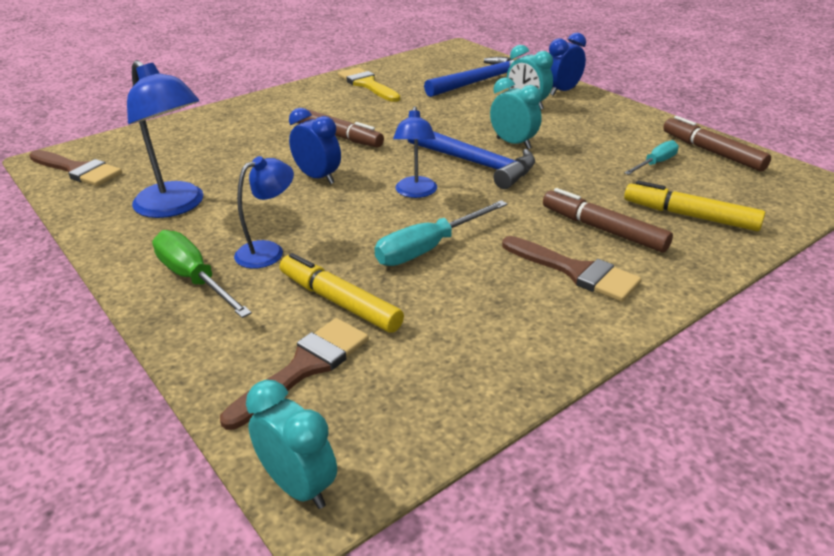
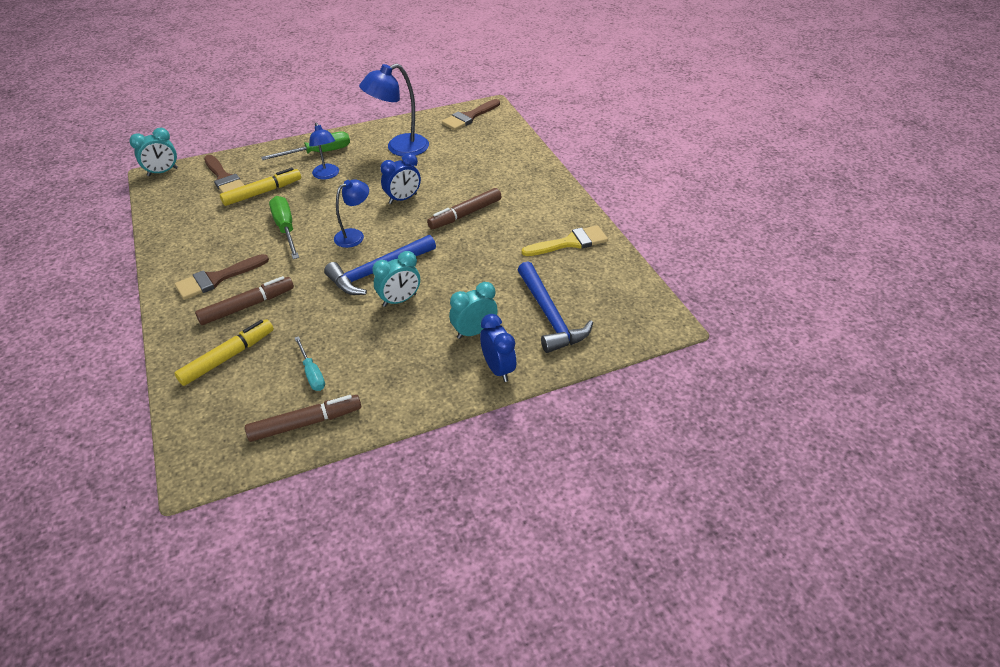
camera: 105 degrees right, 10 degrees up
(415, 192) = (354, 235): blue lamp -> blue lamp turned 120 degrees clockwise
(428, 248) = (286, 228): turquoise screwdriver -> green screwdriver

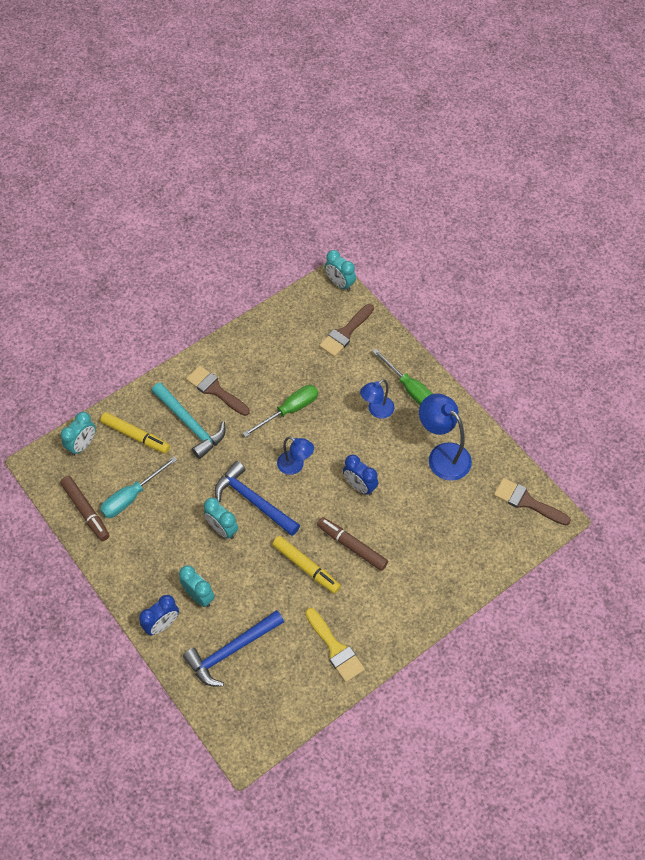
camera: 75 degrees right, 15 degrees up
(203, 413) = (82, 445): none -> turquoise clock
(247, 306) = (190, 424): brown marker -> turquoise hammer
(262, 192) = (334, 371): yellow marker -> yellow marker (306, 567)
(312, 373) = (131, 496): turquoise screwdriver -> turquoise screwdriver, size x1.58

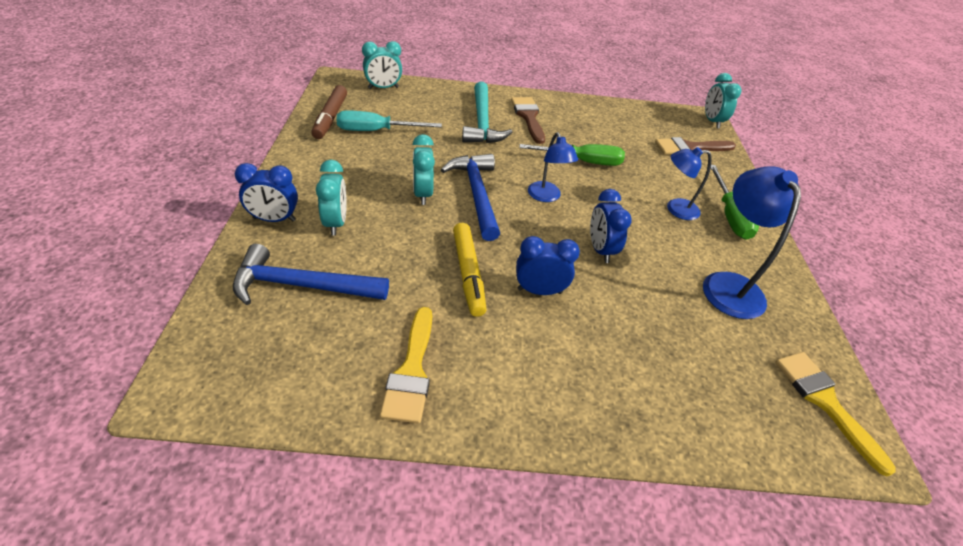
camera: 35 degrees right, 15 degrees down
(136, 436) = (429, 105): yellow marker -> none
(352, 546) = (539, 291): brown marker -> blue clock
(527, 502) = (825, 402): brown brush -> yellow brush

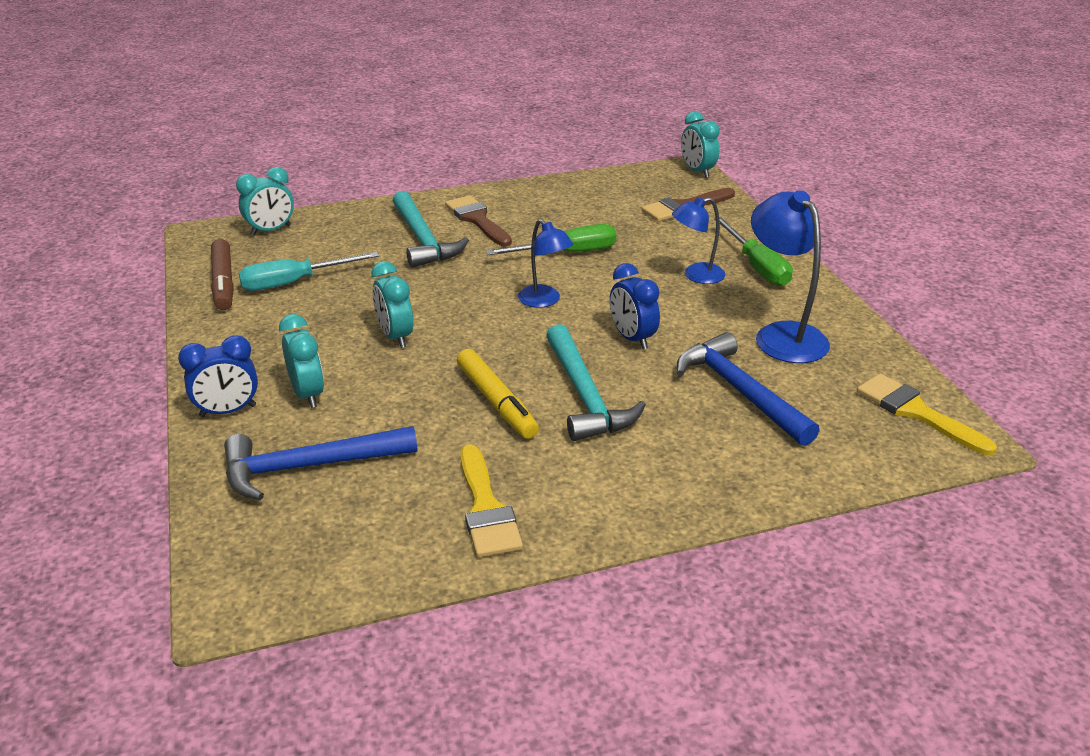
camera: 15 degrees left, 10 degrees down
(476, 194) = (461, 320): blue hammer -> blue hammer (740, 391)
(539, 291) = (585, 396): blue clock -> turquoise hammer

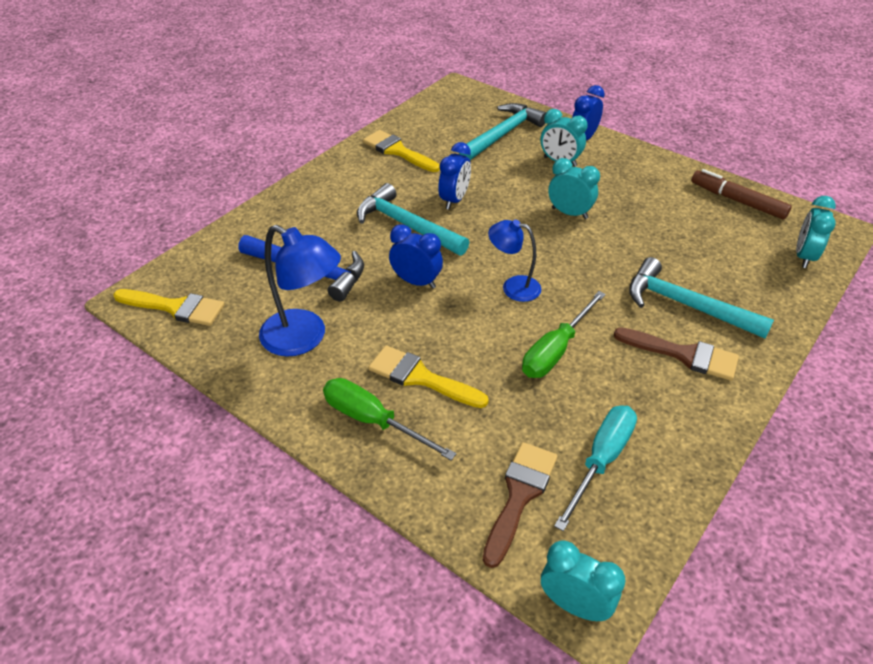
camera: 145 degrees right, 10 degrees up
(294, 282) = (697, 221): turquoise screwdriver -> turquoise screwdriver (601, 460)
(309, 466) = (503, 134): blue hammer -> turquoise hammer
(496, 402) = (454, 200): yellow marker -> blue clock
(696, 275) = (420, 377): blue lamp -> yellow brush

